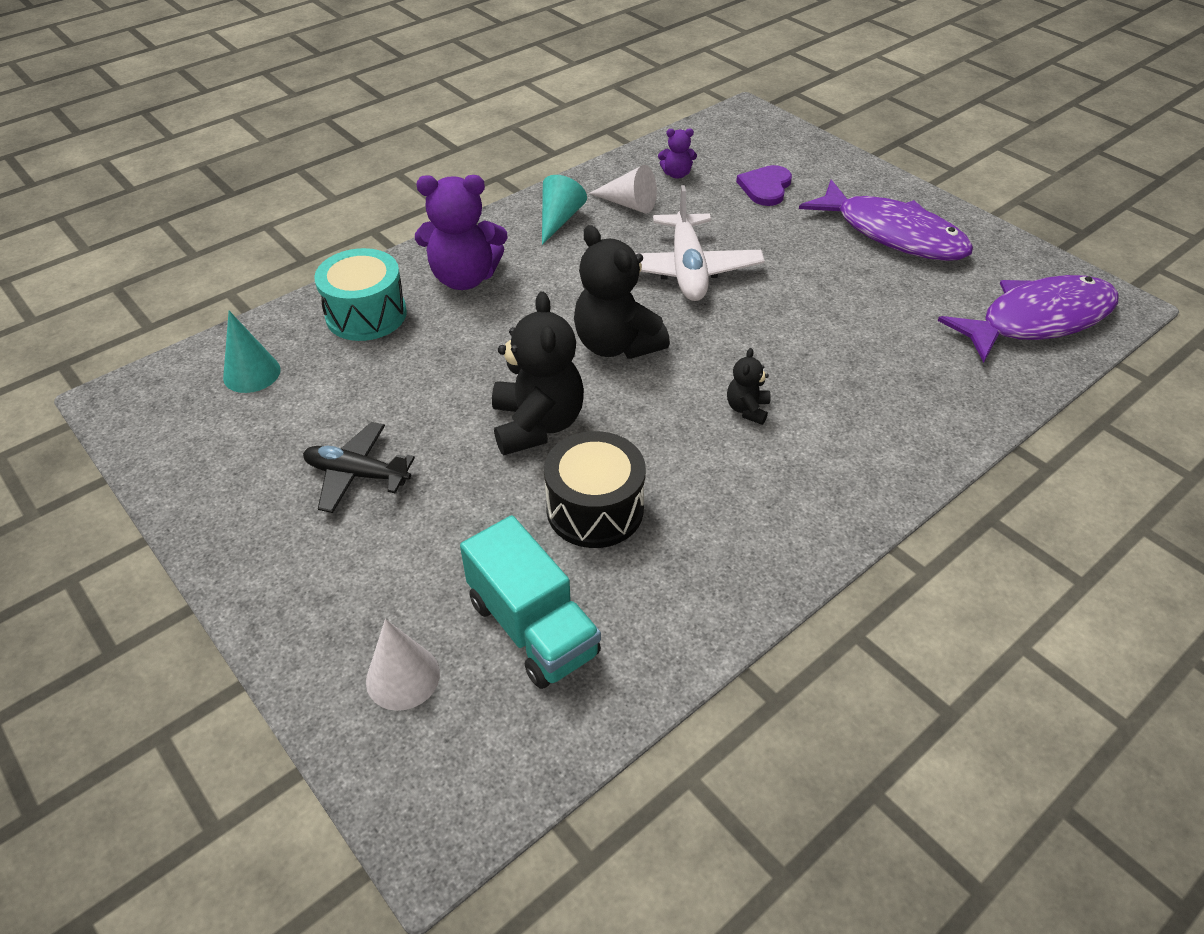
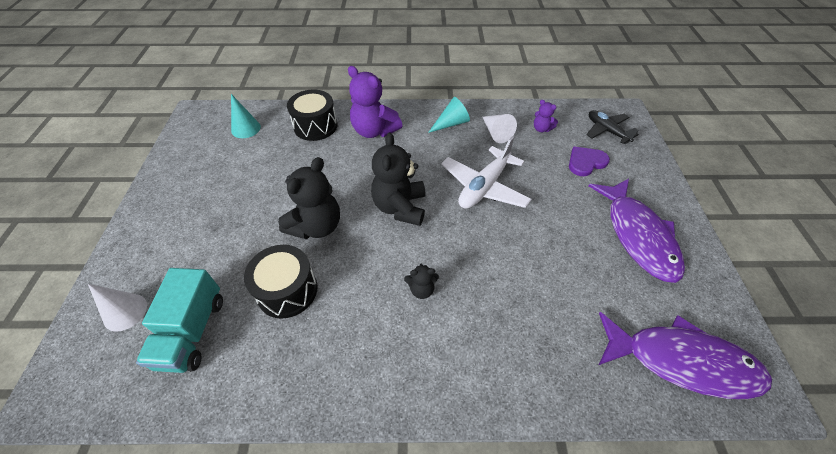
camera: 40 degrees right, 5 degrees up
(357, 474) = (224, 200): black plane -> black plane (607, 131)
(366, 314) = (315, 126): turquoise drum -> black drum
(747, 409) = (421, 289): black teddy bear -> black teddy bear turned 150 degrees counterclockwise

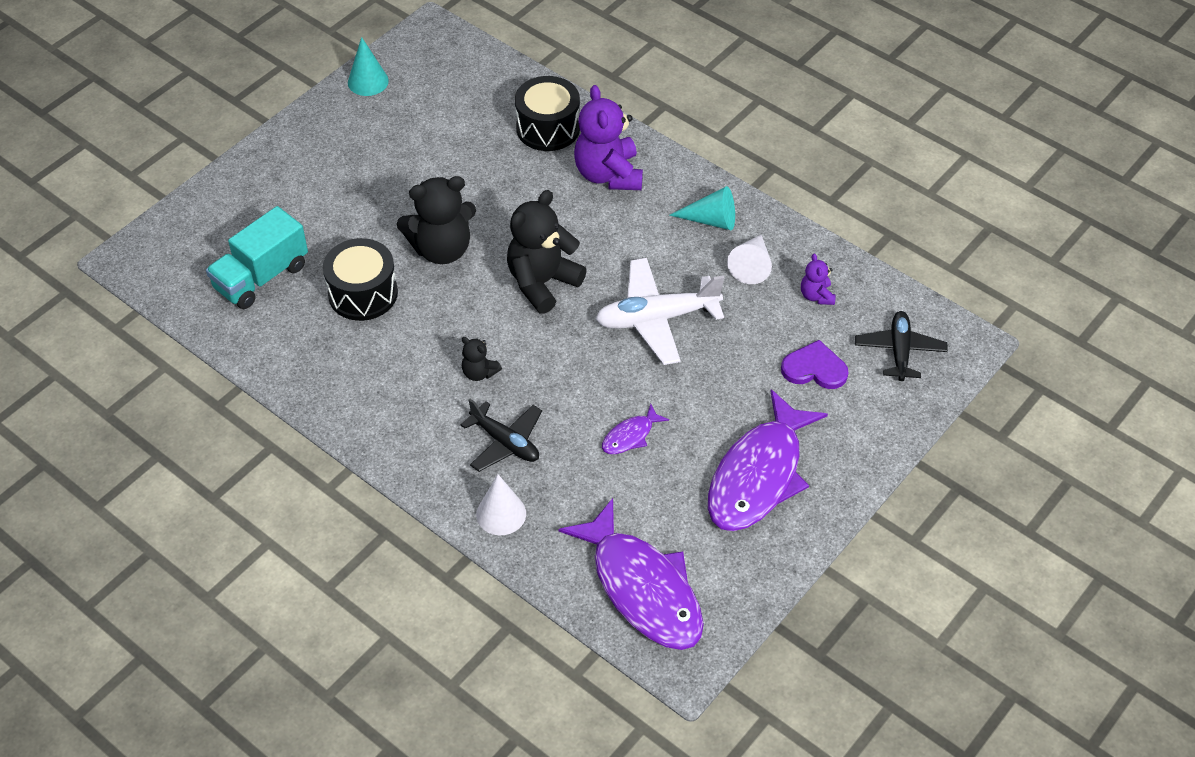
camera: 40 degrees right, 0 degrees up
(125, 312) = (222, 224): white cone -> white cone (501, 514)
(246, 128) = (469, 86): turquoise cone -> turquoise cone (368, 81)
(489, 326) = (505, 442): none -> black plane
(551, 263) = (630, 436): none -> purple fish

